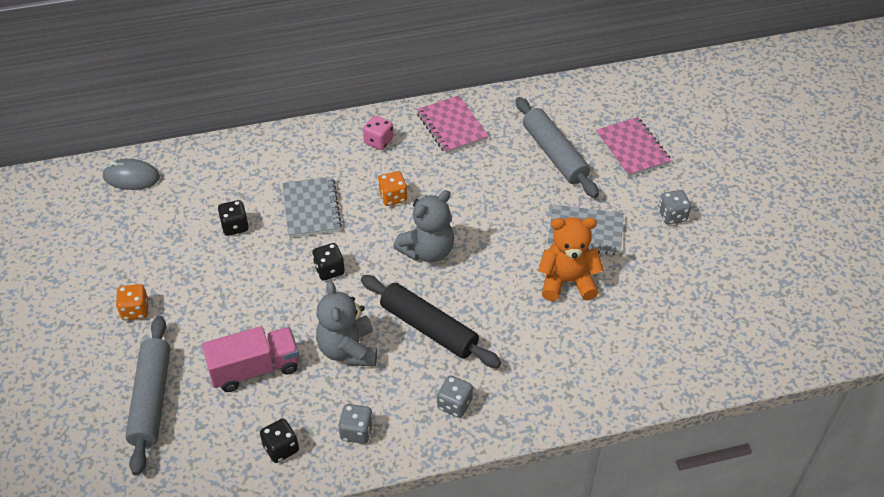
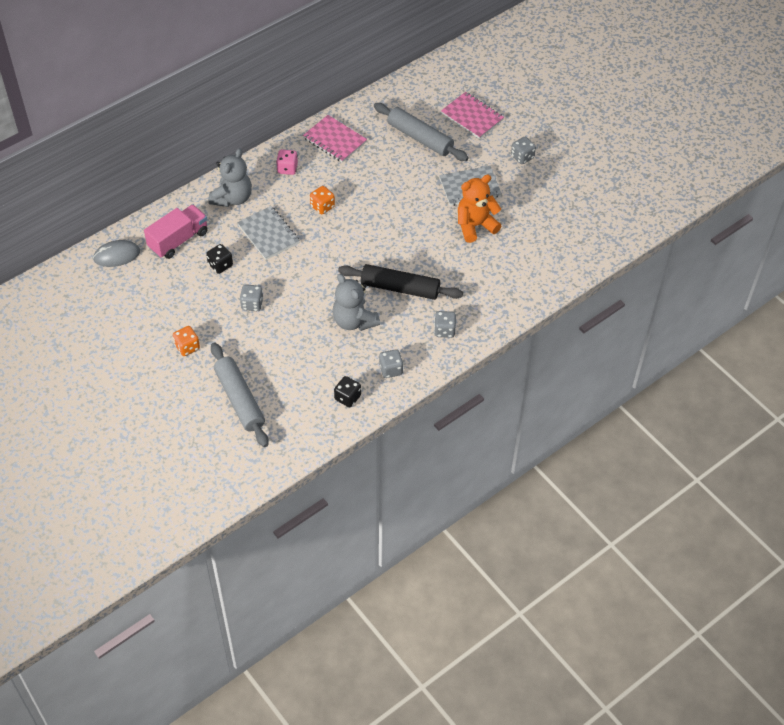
camera: 25 degrees left, 5 degrees up
(241, 285) = (252, 304): none -> grey dice
(255, 369) = (298, 355): pink truck -> pink truck (178, 240)
(329, 270) = (308, 272): black dice -> none
(427, 251) = (369, 236): grey teddy bear -> grey teddy bear (232, 198)

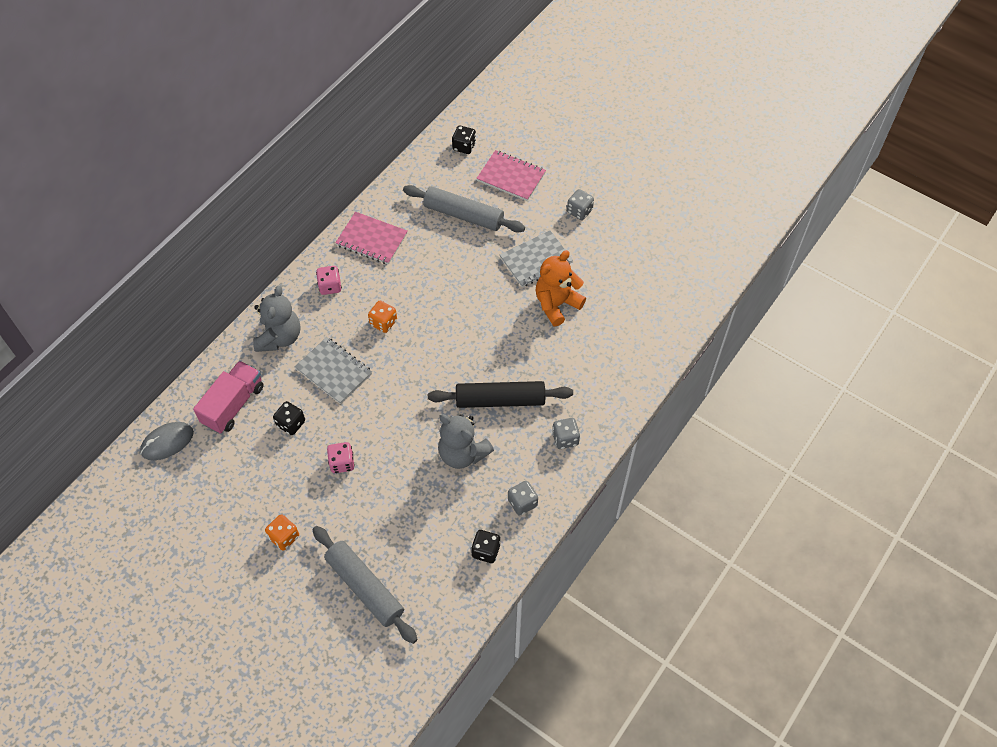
camera: 15 degrees left, 5 degrees up
(252, 304) = (342, 463): grey dice -> pink dice
(439, 84) = (464, 146): none -> black dice

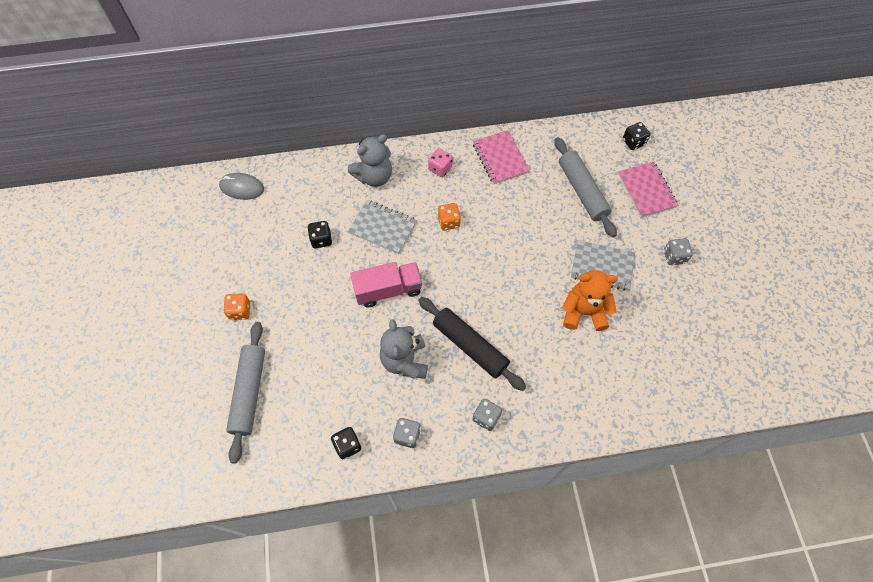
camera: 45 degrees right, 5 degrees up
(233, 405) = (302, 197): pink truck -> pink truck (388, 290)
(333, 371) = (383, 228): grey notebook -> grey notebook turned 60 degrees counterclockwise
(342, 463) = (324, 294): pink dice -> none

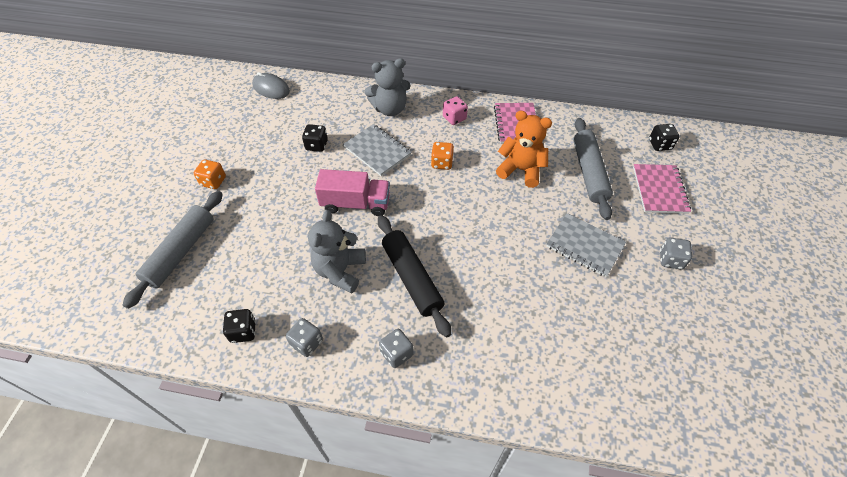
camera: 20 degrees right, 10 degrees down
(584, 312) = (547, 283): orange teddy bear -> orange teddy bear (521, 170)

